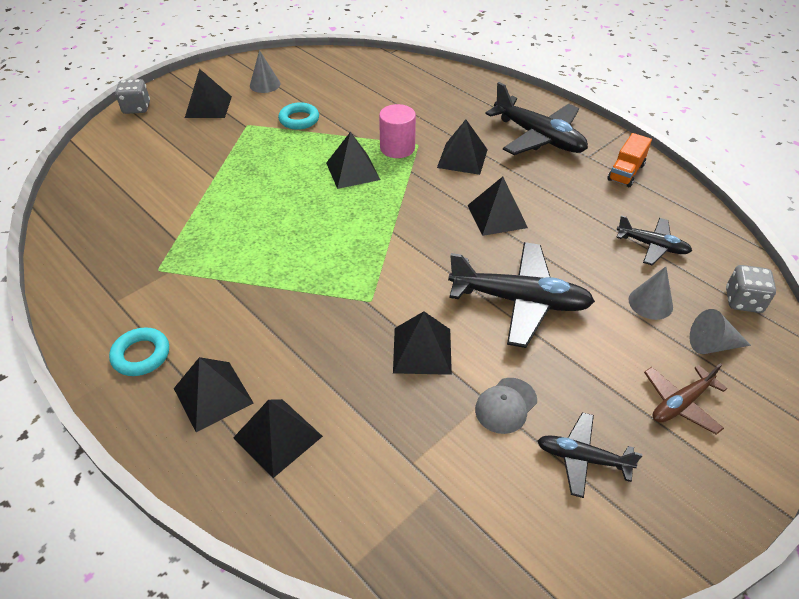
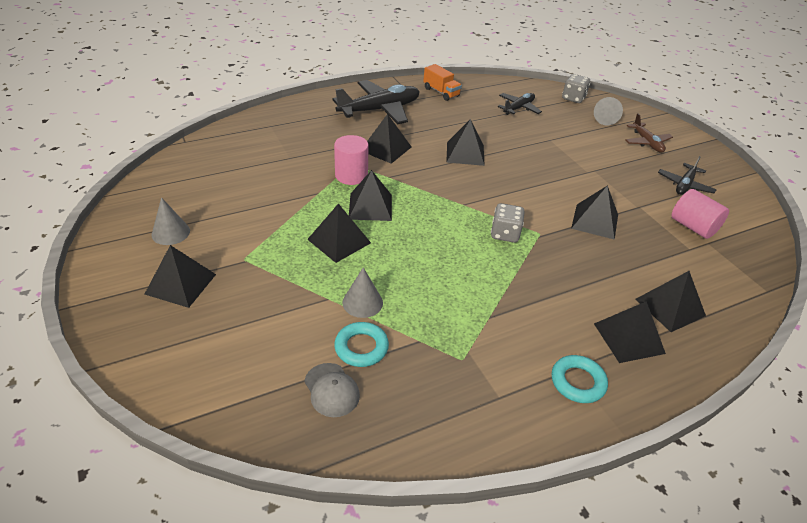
camera: 75 degrees left, 5 degrees down
(136, 108) = (127, 351): grey dice -> grey dice (505, 234)
(291, 165) = (339, 241): none -> black pyramid
(299, 119) = (262, 221): turquoise ring -> turquoise ring (361, 347)
(469, 468) = (693, 227): none -> pink cylinder
(506, 405) = (645, 200): grey cap -> grey cap (331, 390)
(520, 301) = (556, 169): black plane -> none
(650, 303) = (568, 125): grey cone -> grey cone (362, 302)

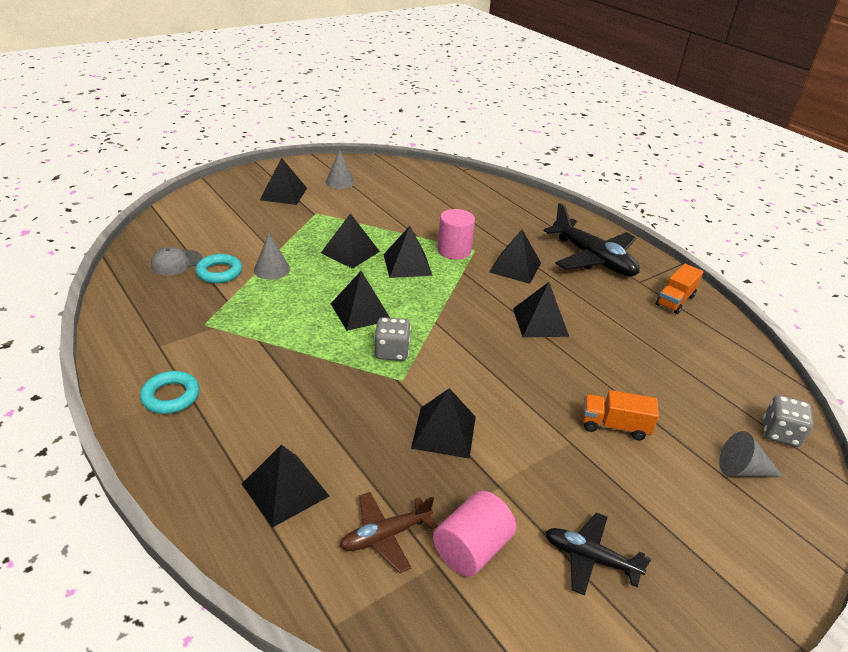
camera: 80 degrees right, 5 degrees down
(518, 108) = (692, 370): black plane -> none
(576, 150) = (614, 426): none -> orange truck
(629, 338) = (230, 442): black pyramid -> black pyramid (360, 311)
(646, 142) = (701, 521): brown plane -> brown plane (385, 536)

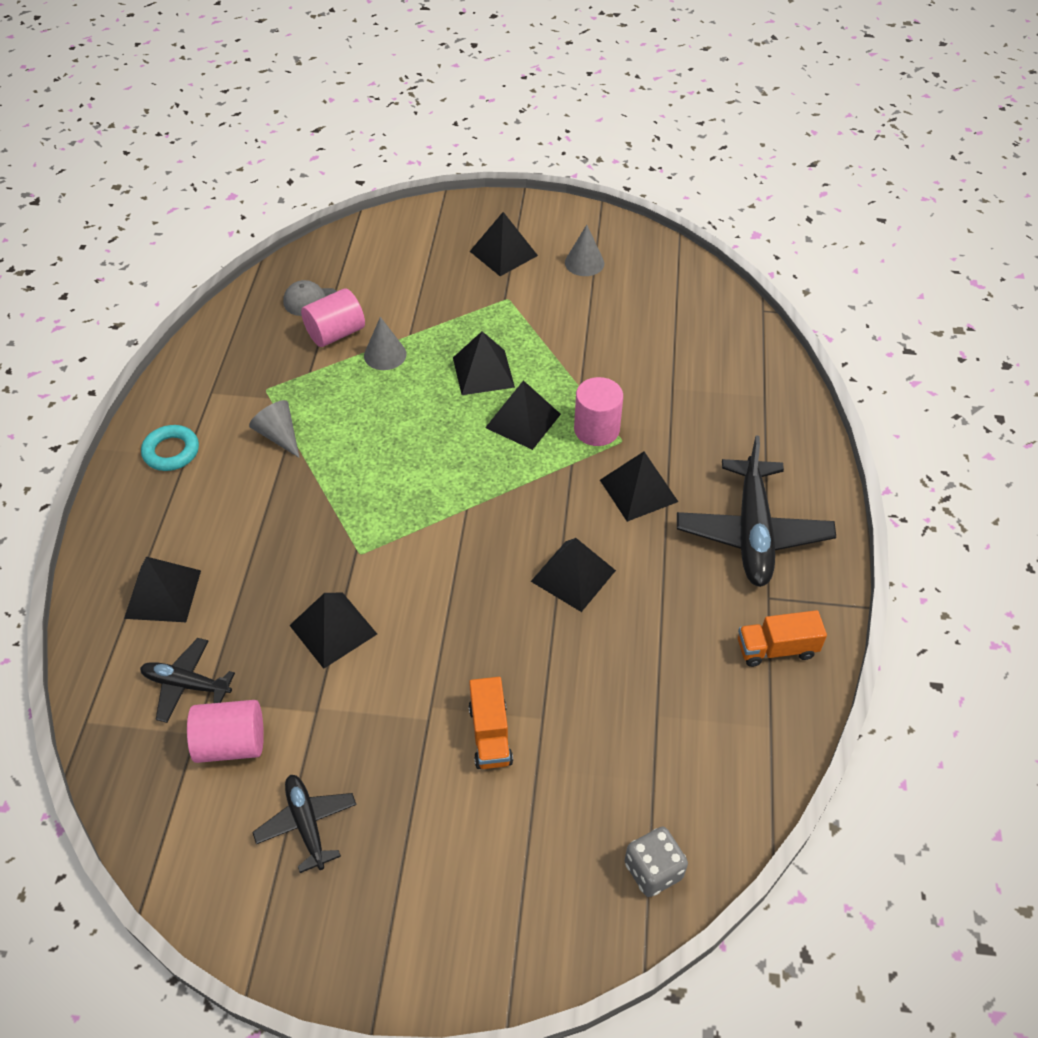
camera: 45 degrees right, 15 degrees up
(219, 272) = (335, 333): turquoise ring -> pink cylinder
(360, 311) = (409, 454): black pyramid -> none
(385, 536) = (186, 684): brown plane -> black plane
(391, 352) = (385, 518): grey dice -> none
(614, 426) = (490, 734): orange truck -> orange truck turned 150 degrees counterclockwise
(742, 470) = (552, 869): grey cone -> grey cone (279, 435)

